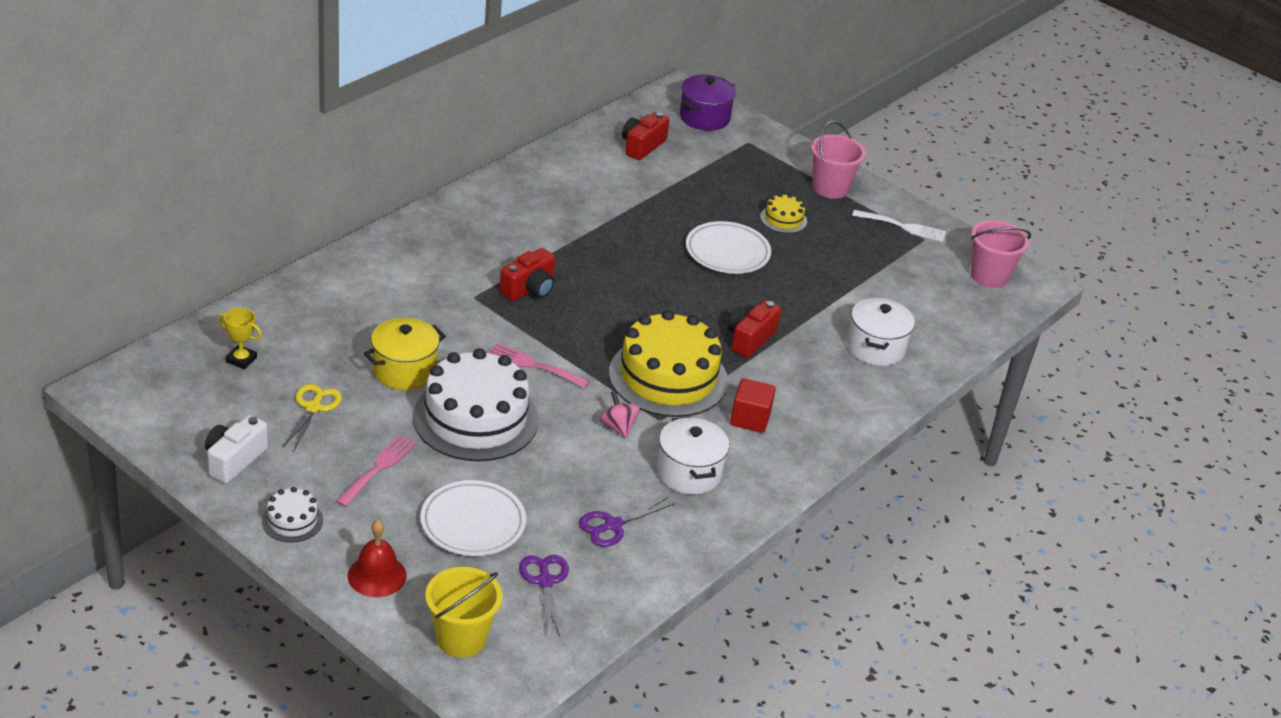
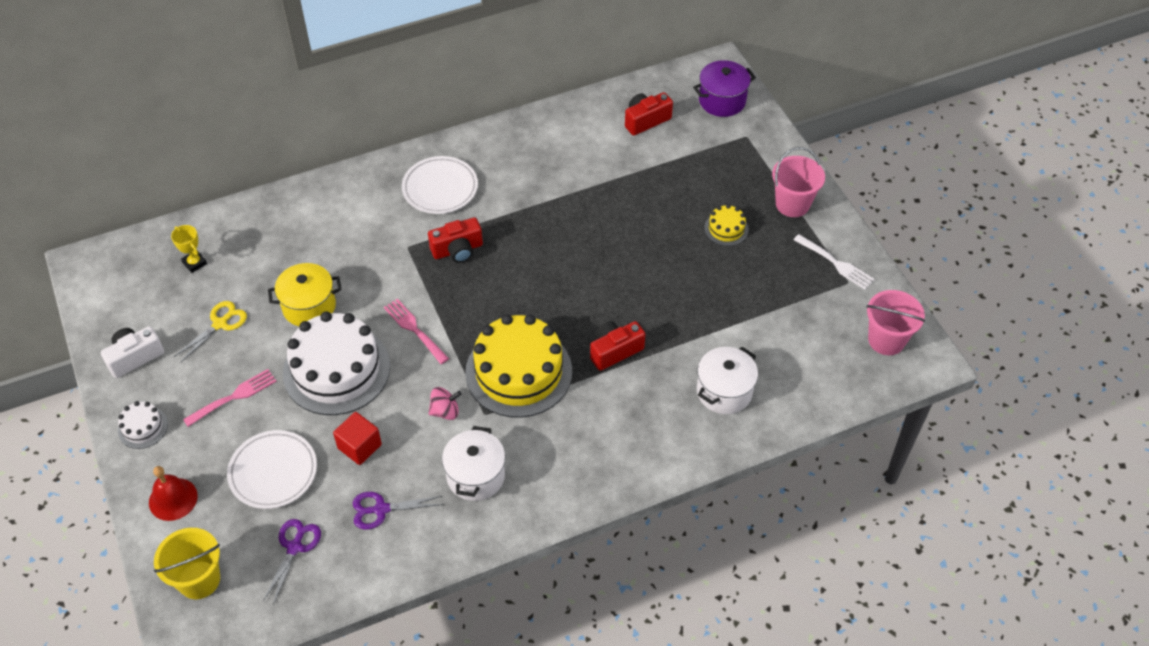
camera: 30 degrees right, 15 degrees up
(618, 427) = (445, 411): pink spinning top -> pink spinning top turned 75 degrees clockwise
(727, 252) = (652, 253): white plate -> white plate (440, 188)
(750, 418) = (563, 435): red cube -> red cube (359, 446)

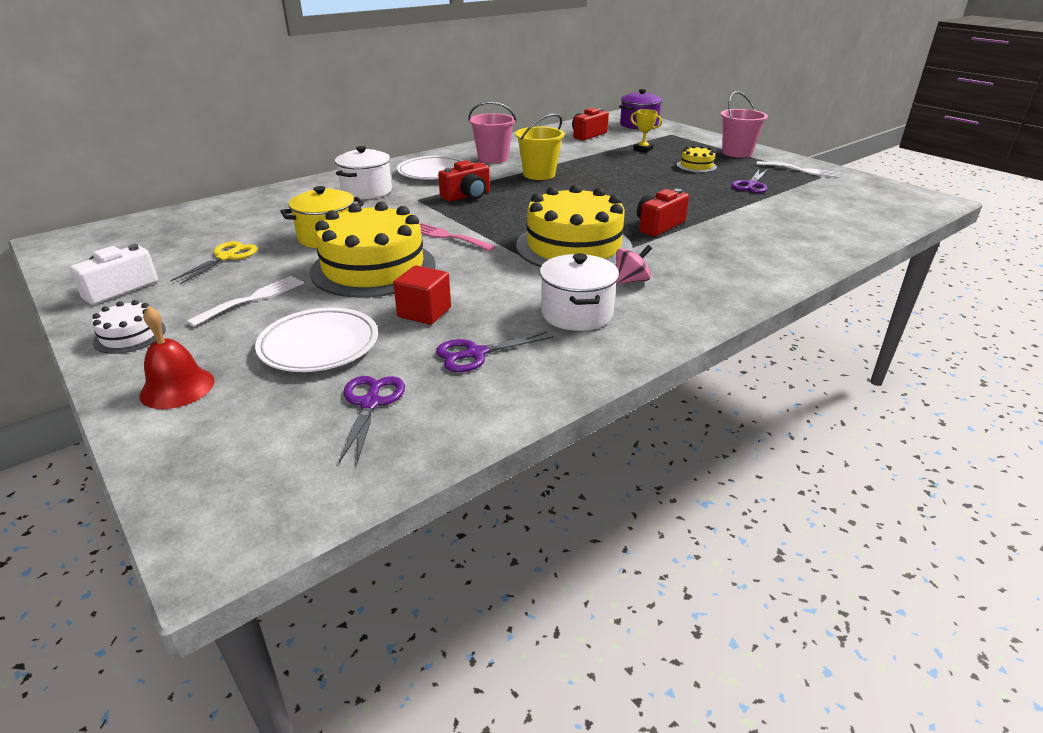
camera: 15 degrees left, 20 degrees down
(194, 263) = (191, 228): yellow trophy -> yellow trophy (643, 149)
(199, 580) = (228, 460): yellow bucket -> yellow bucket (539, 174)
(234, 397) = (252, 299): pink fork -> white fork
(336, 369) = (373, 268): white cake -> yellow cake
(445, 411) = (512, 278): pink spinning top -> pink spinning top (631, 281)
(724, 391) = (783, 234): white pot -> white pot (366, 191)
(758, 286) = (751, 185): none -> purple scissors
(886, 340) = (887, 195): pink bucket -> pink bucket (493, 158)

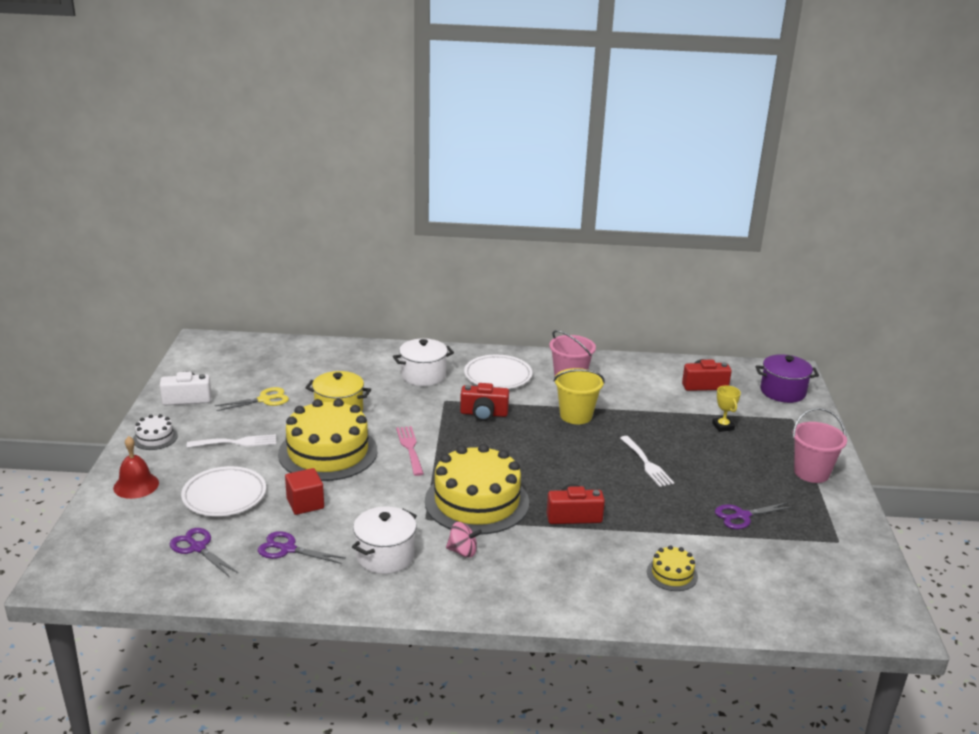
camera: 40 degrees right, 5 degrees down
(370, 403) = (198, 548): purple scissors -> purple scissors turned 90 degrees counterclockwise
(696, 166) = (735, 470): yellow cake -> yellow cake (672, 574)
(801, 170) = (833, 524): white fork -> white fork (646, 463)

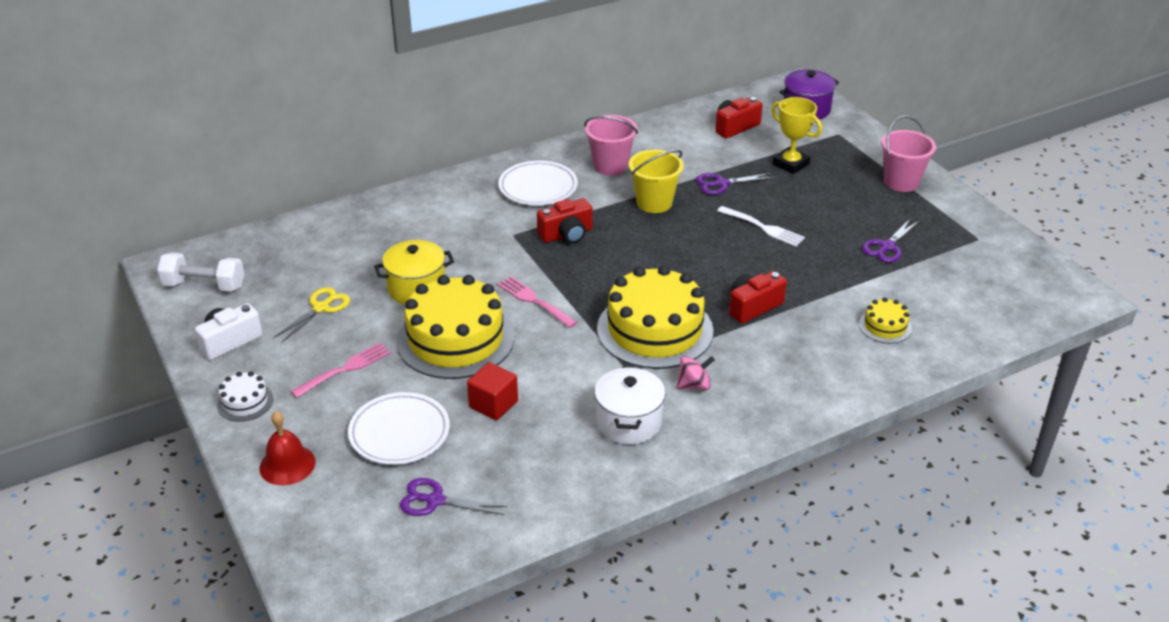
camera: 30 degrees left, 10 degrees up
(210, 360) = (204, 285): none -> white dumbbell
(236, 442) = (345, 369): white fork -> pink fork
(287, 549) = (528, 459): purple scissors -> purple scissors (721, 184)
(423, 375) = (462, 215): white pot -> none
(723, 426) = (790, 164): yellow trophy -> yellow trophy, size x1.52

